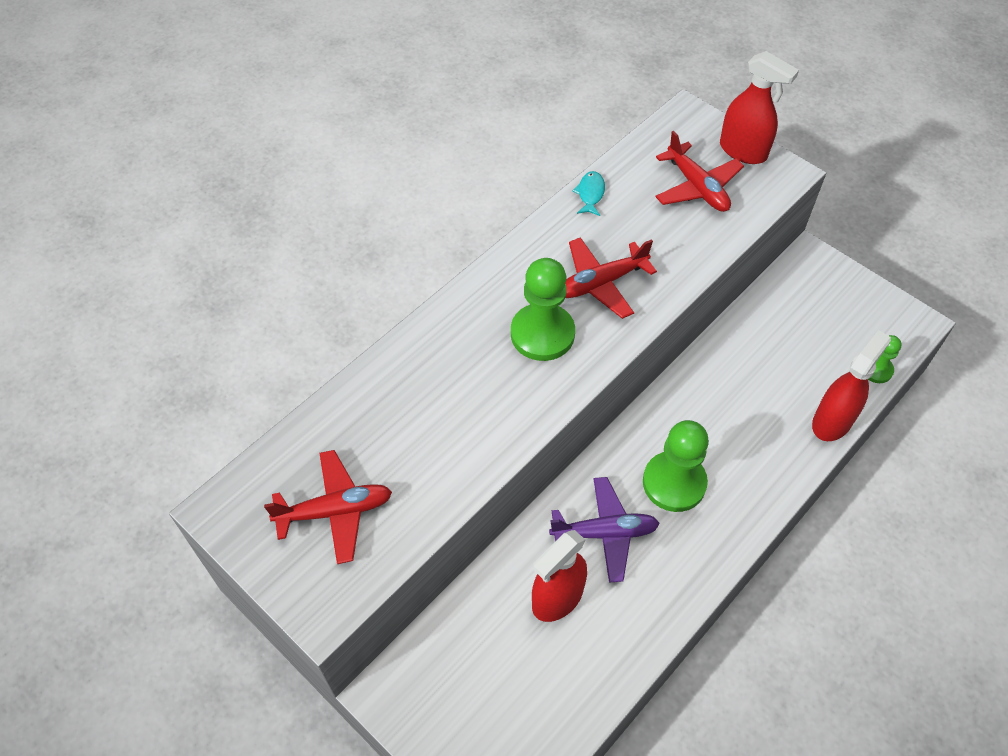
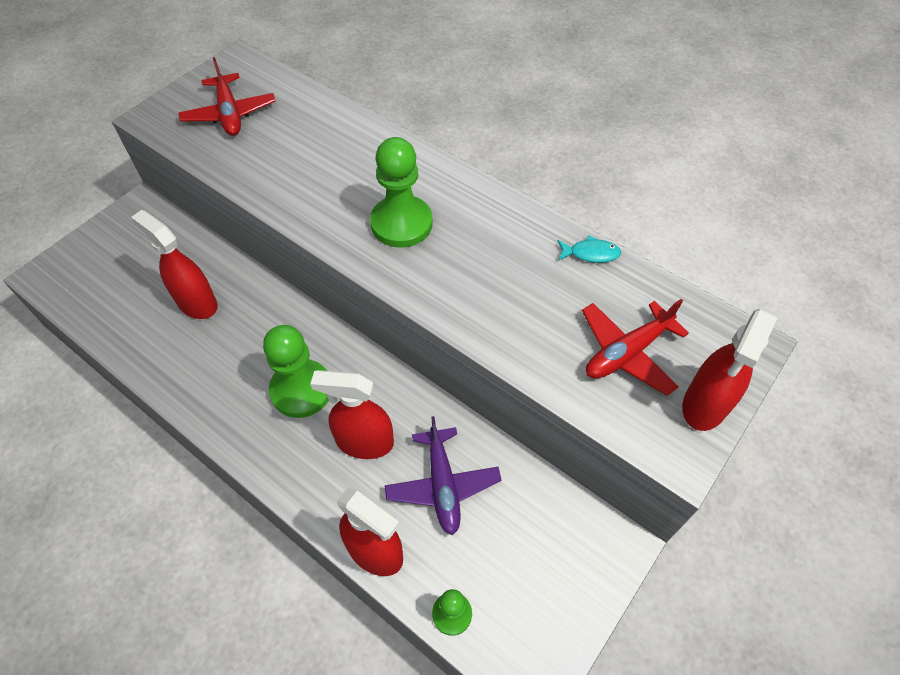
camera: 85 degrees right, 0 degrees up
(601, 283) = (469, 266): red plane -> none
(605, 533) = (253, 335): purple plane -> purple plane (442, 485)
(730, 428) = (364, 442): none -> red spray bottle

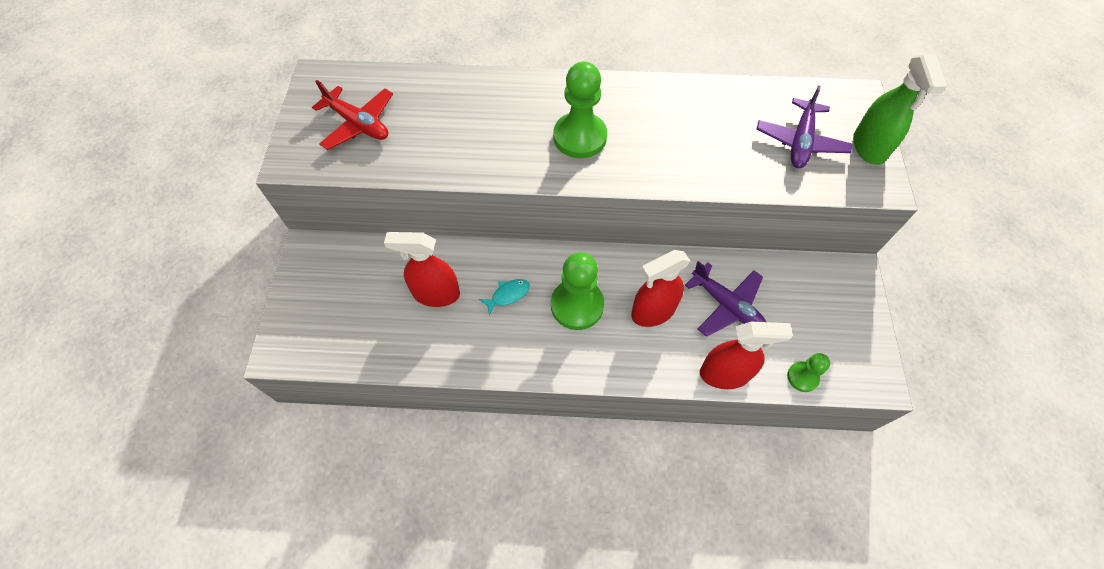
camera: 35 degrees left, 5 degrees up
(590, 253) = (721, 90): turquoise fish -> turquoise fish (508, 295)
(627, 353) = (800, 141): red plane -> purple plane
(704, 405) = (869, 147): red spray bottle -> green spray bottle

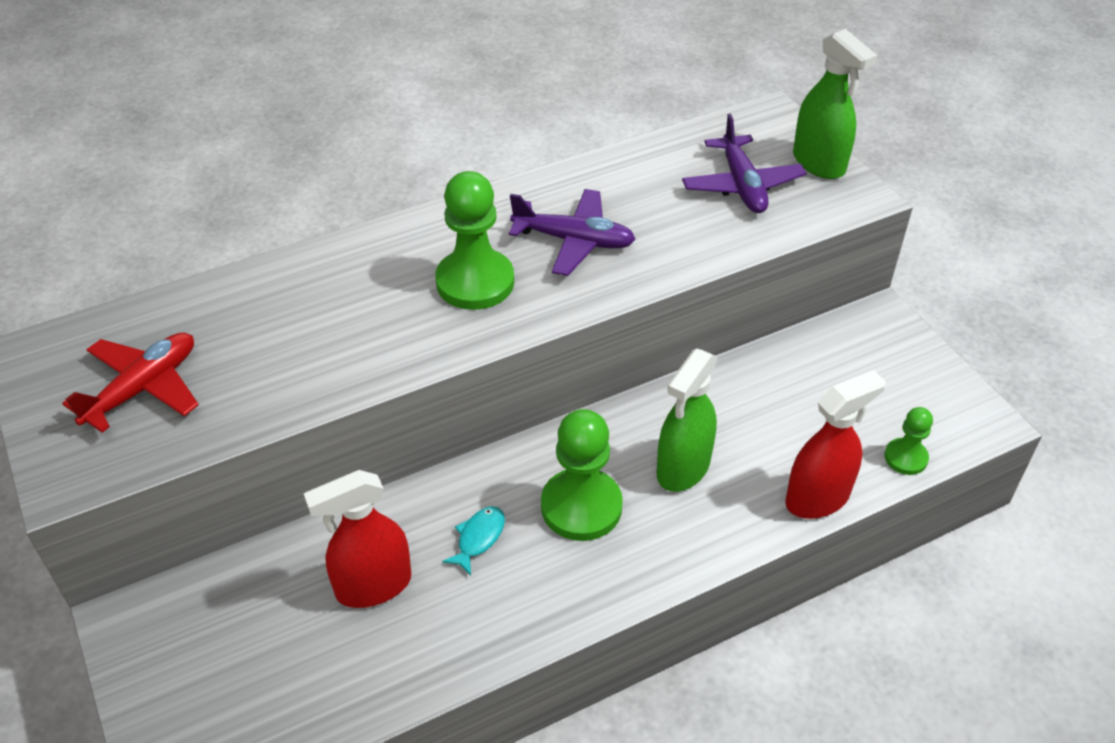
camera: 30 degrees left, 15 degrees down
(358, 124) = (143, 388): red plane -> red plane turned 60 degrees counterclockwise
(653, 311) = (683, 468): red spray bottle -> green spray bottle
(726, 305) = (766, 419): purple plane -> purple plane (574, 241)

